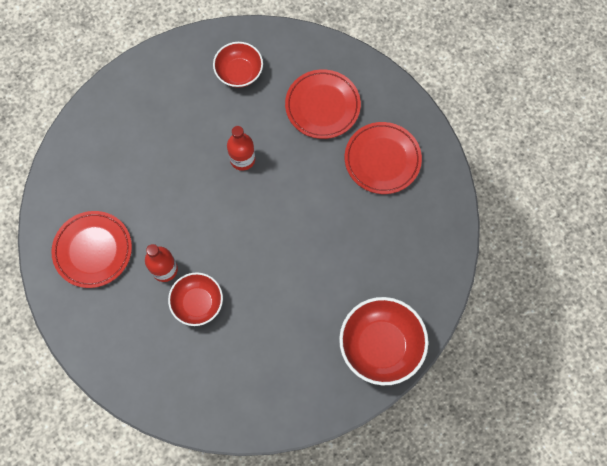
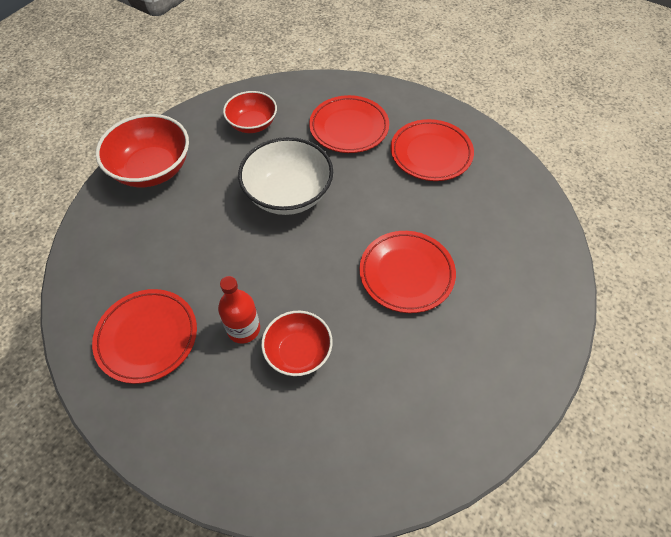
camera: 20 degrees left, 15 degrees down
(242, 159) = (288, 194): red bottle -> white bowl
(306, 268) = (406, 274): none -> red plate
(380, 345) = (529, 324): red bowl -> red bowl (152, 169)

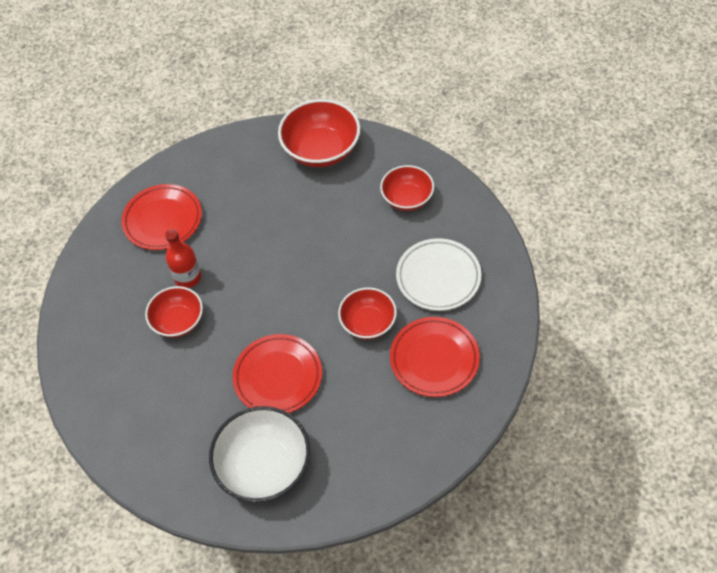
camera: 75 degrees right, 0 degrees up
(288, 194) = (333, 257): white bowl -> white bowl (264, 466)
(349, 128) = (438, 277): red plate -> white plate
(374, 188) = (368, 323): none -> red bowl

